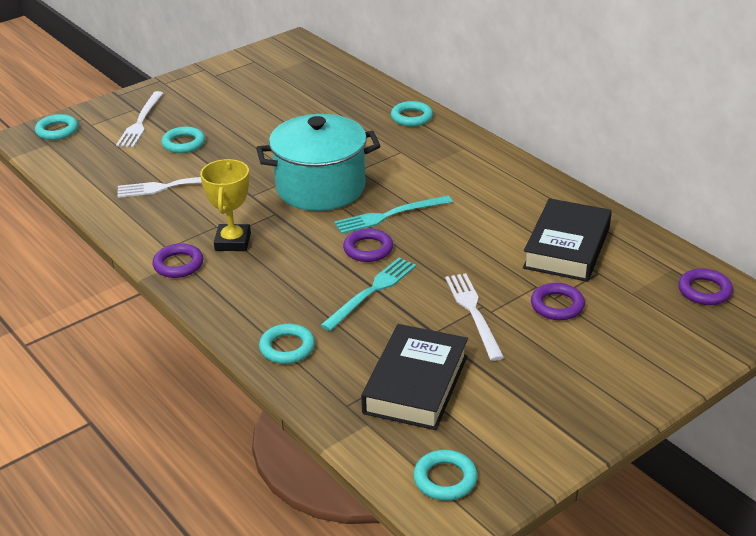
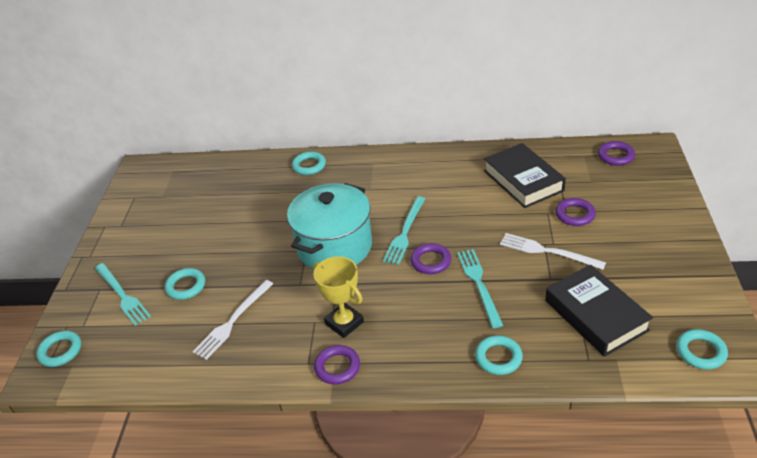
camera: 45 degrees left, 5 degrees up
(141, 122) = (122, 295): white fork -> turquoise fork

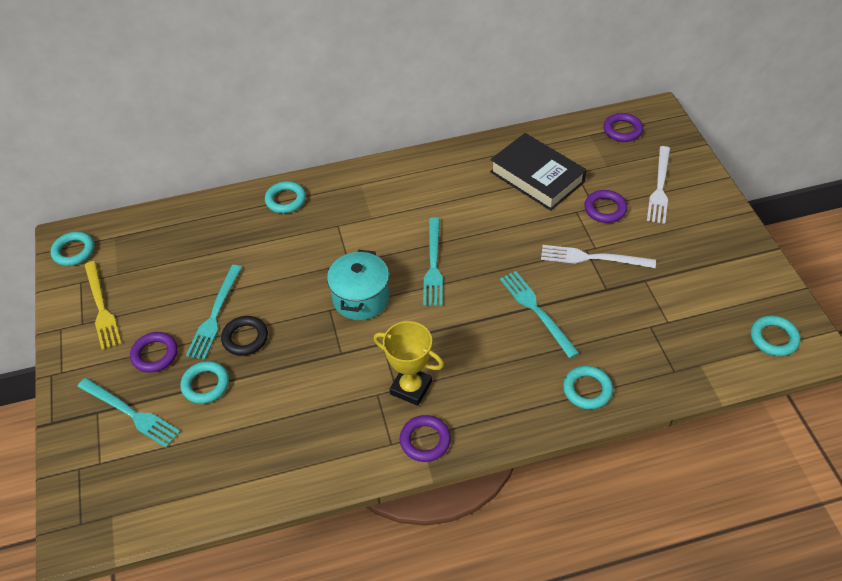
camera: 20 degrees left, 10 degrees up
(60, 351) = (87, 501): turquoise ring -> turquoise ring (74, 251)
(139, 217) = (101, 307): none -> yellow fork
(217, 237) = (215, 315): none -> turquoise fork
(231, 258) = (245, 338): none -> black ring
(233, 321) = (283, 415): white fork -> white fork (660, 187)
(334, 247) = (361, 298): turquoise pot -> turquoise pot, size x0.65
(430, 261) = (475, 294): purple ring -> purple ring (155, 354)
(596, 315) = (665, 321): black book -> none

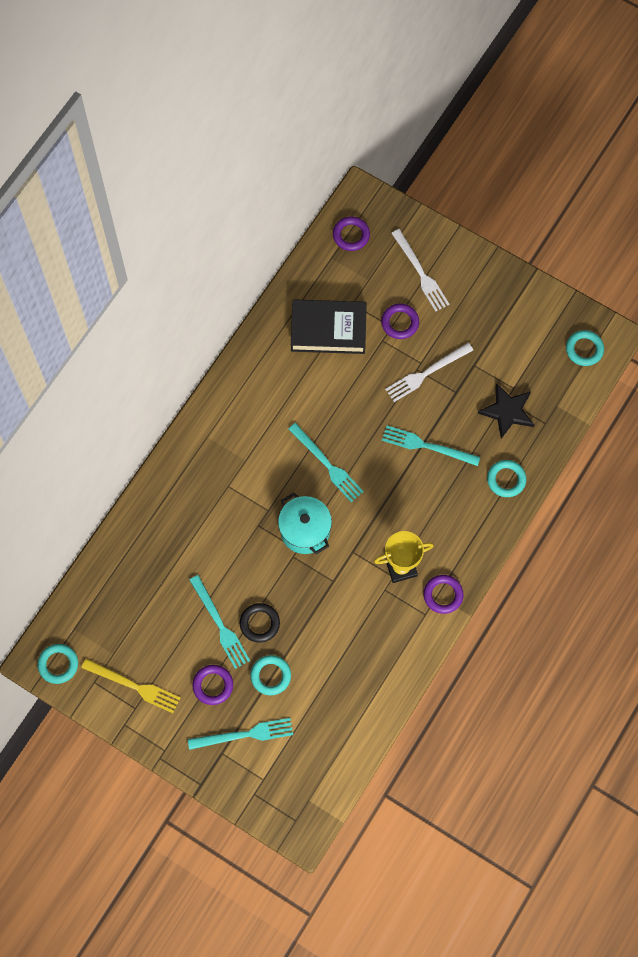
camera: 45 degrees left, 20 degrees up
(286, 200) = (166, 495): turquoise ring -> none
(643, 336) = (507, 411): none -> black star

